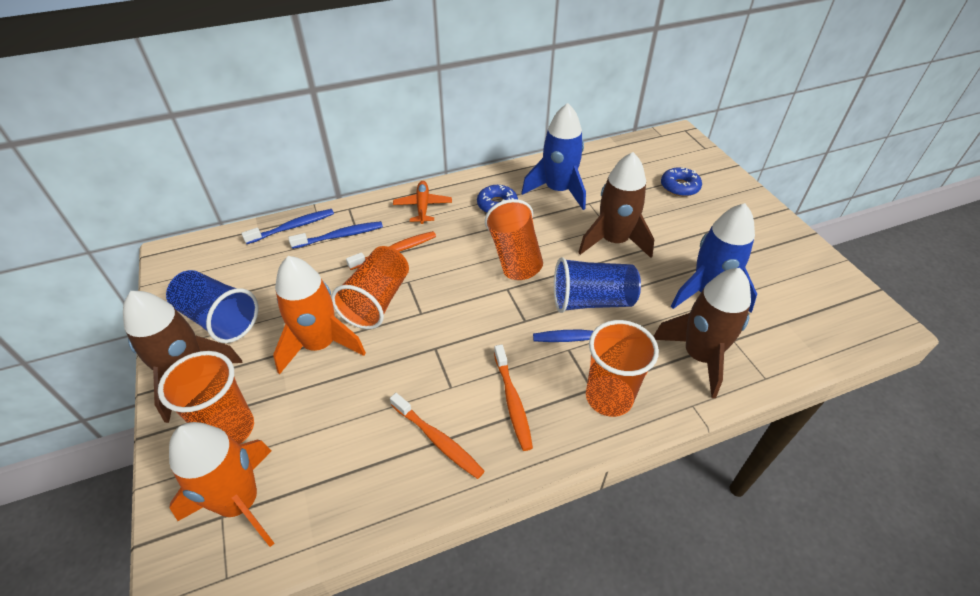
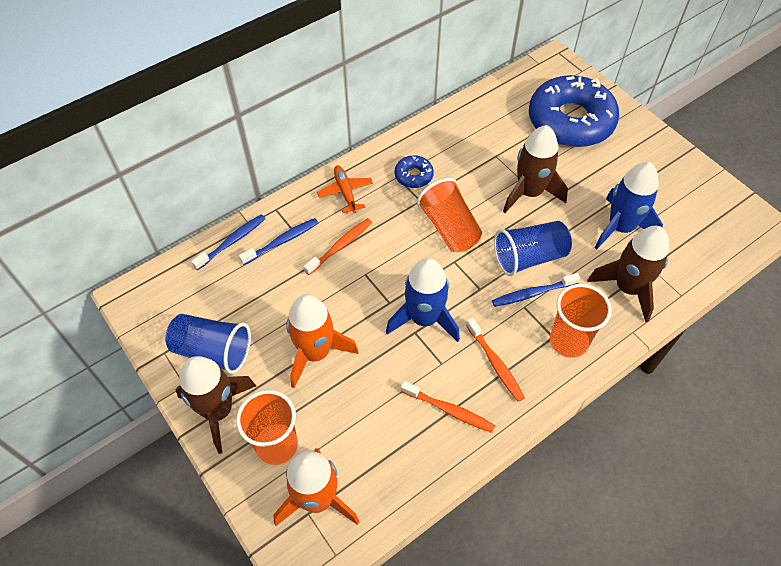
camera: 15 degrees left, 10 degrees up
(377, 301) = (346, 300): orange cup -> none
(558, 190) = (463, 148): blue rocket -> blue rocket (424, 318)
(679, 187) = (570, 121): blue donut -> blue donut, size x2.37

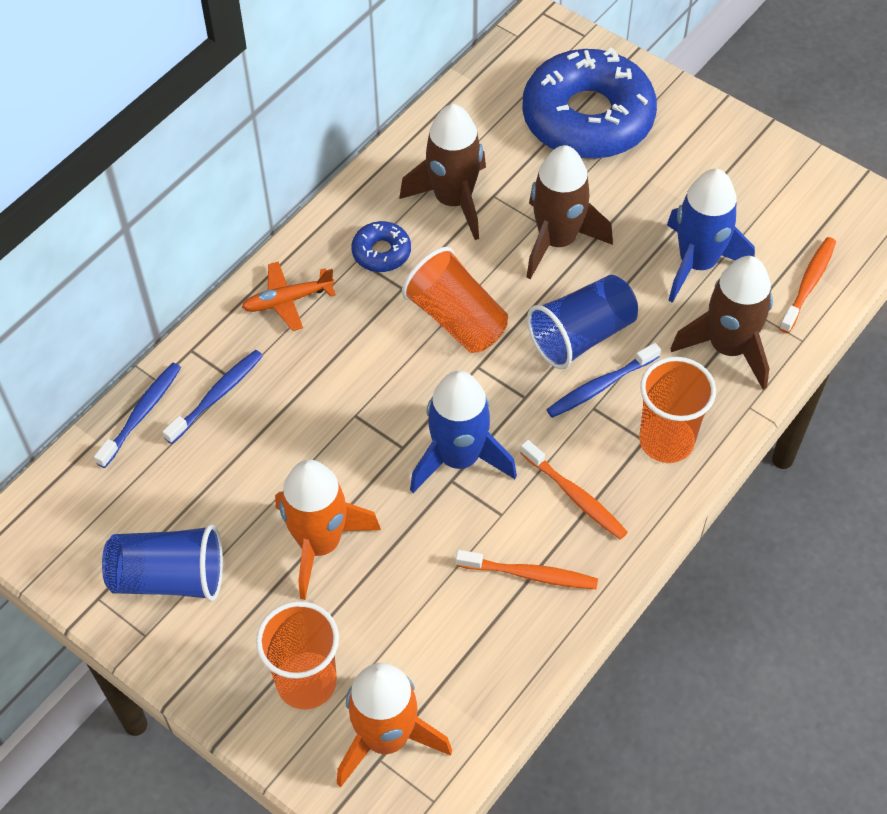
camera: 15 degrees left, 0 degrees up
(218, 410) = (207, 657): brown rocket -> brown rocket (453, 200)
(340, 246) = (306, 382): orange toothbrush -> orange toothbrush (808, 284)
(345, 192) = (288, 300): orange plane -> orange plane turned 75 degrees counterclockwise

